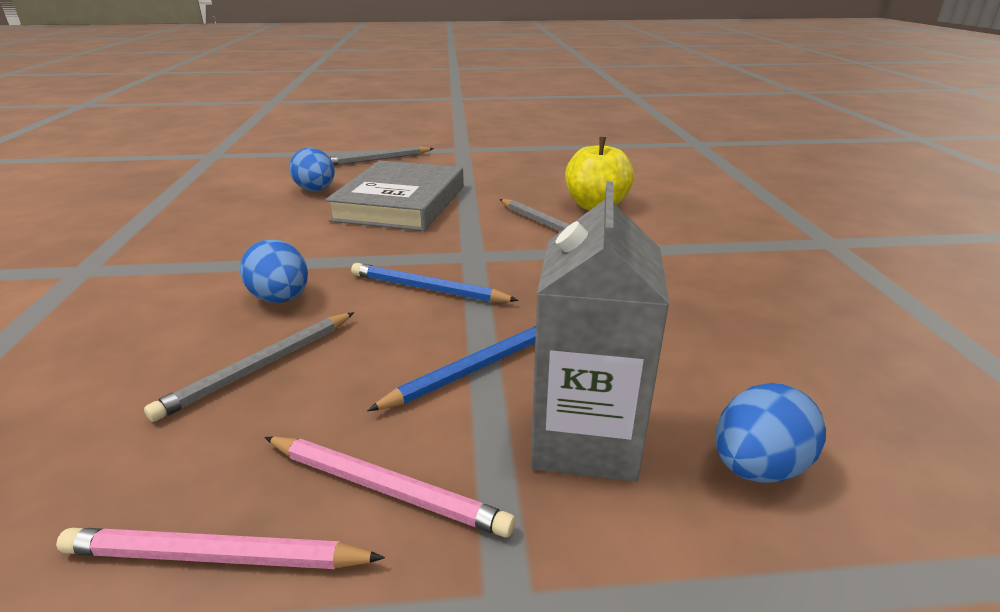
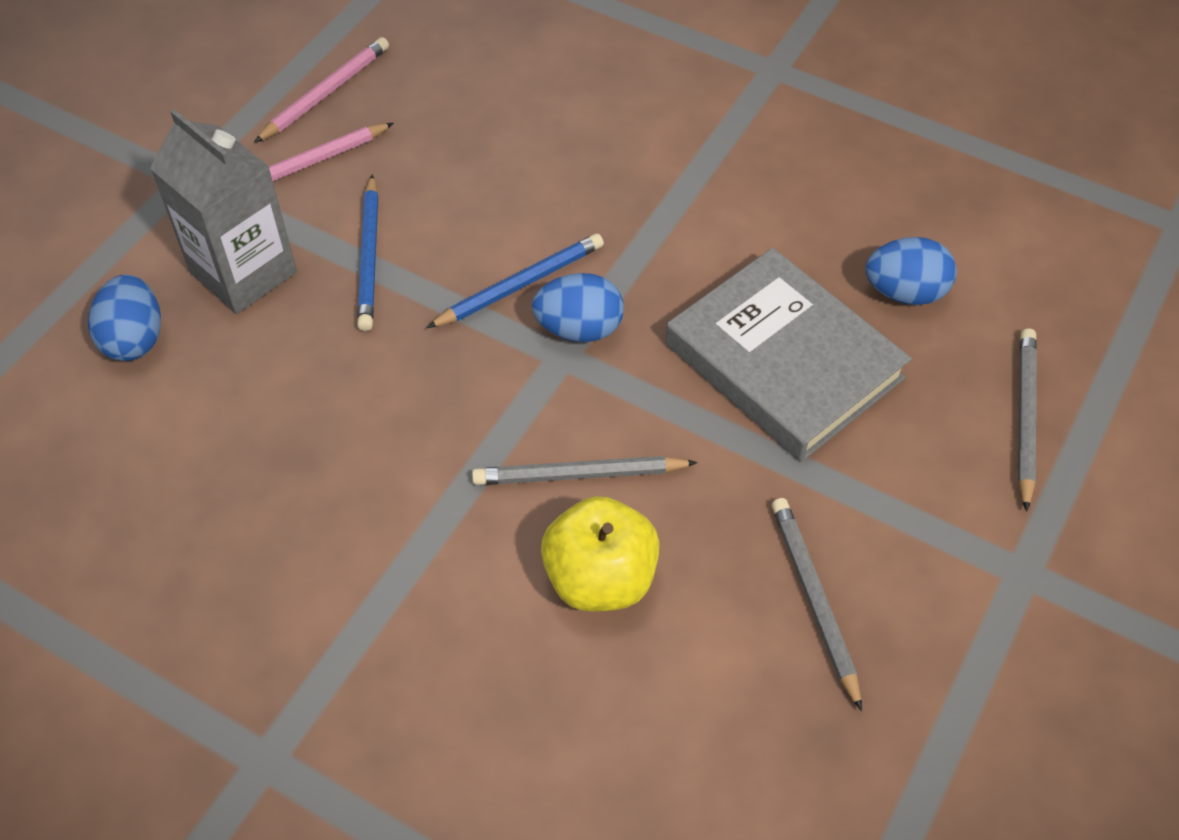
camera: 125 degrees right, 25 degrees up
(260, 367) = (488, 144): grey pencil -> grey pencil (814, 599)
(281, 299) = (592, 180): blue egg -> blue egg (579, 329)

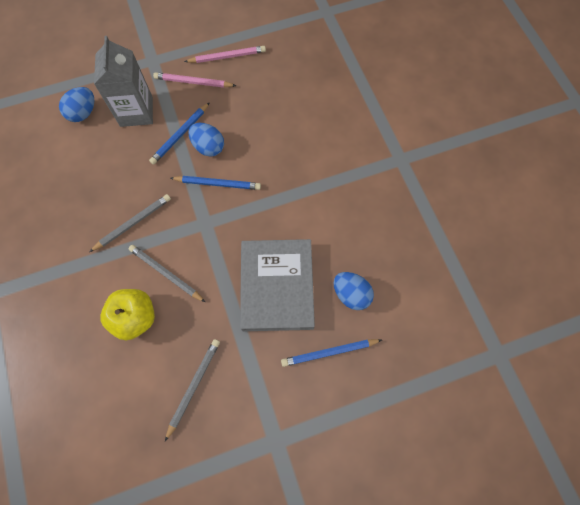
camera: 40 degrees right, 15 degrees up
(579, 329) = (220, 217): blue egg -> blue egg (208, 147)
(962, 392) = (329, 352): none -> blue pencil
(1024, 417) = (341, 382): grey pencil -> grey pencil (133, 223)

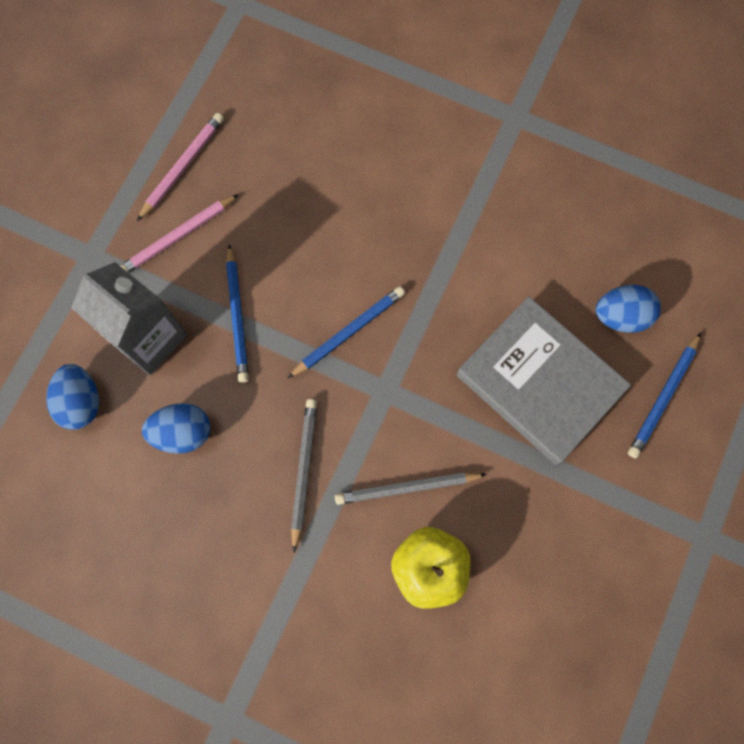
camera: 45 degrees left, 5 degrees up
(194, 386) = (570, 571): grey pencil -> none
(208, 147) = (288, 299): blue egg -> blue egg (183, 432)

